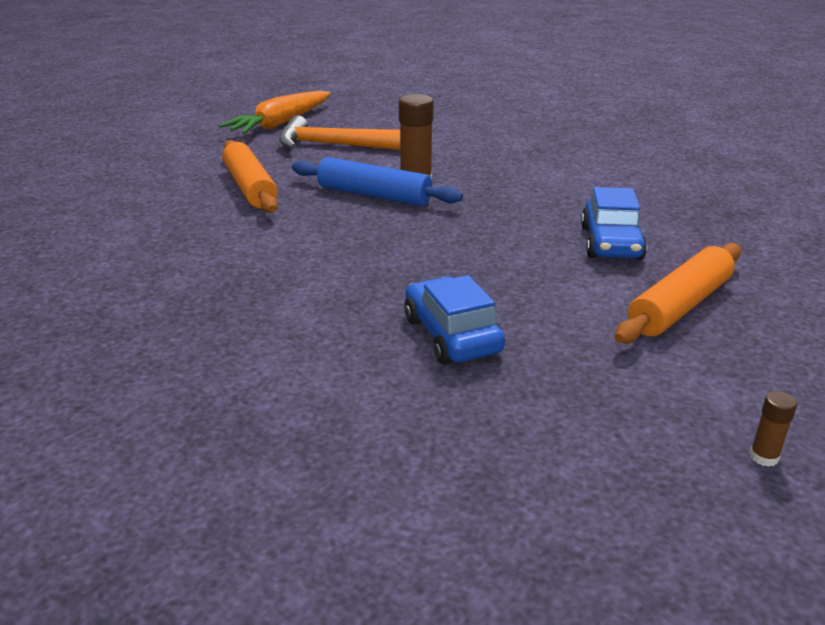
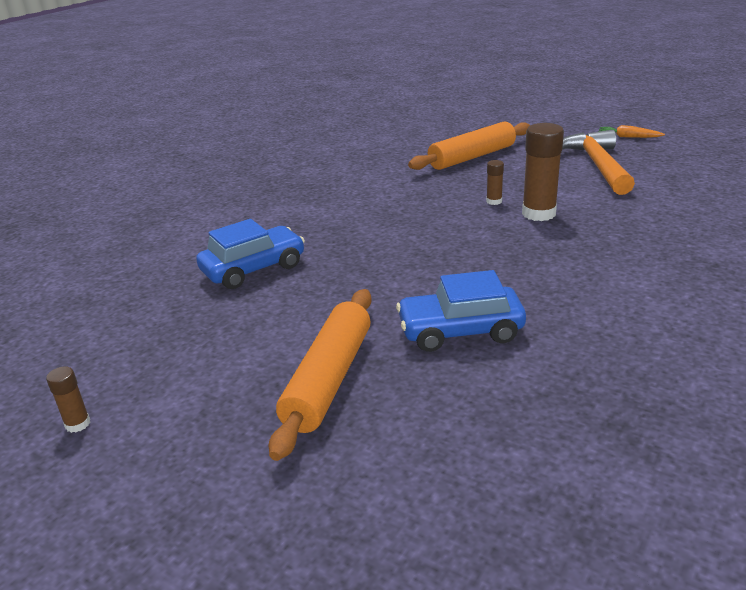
camera: 80 degrees right, 0 degrees up
(280, 123) = (628, 137): orange carrot -> orange carrot, size x0.44
(374, 195) = (494, 201): blue rolling pin -> brown glue stick
(680, 306) = (328, 379): orange rolling pin -> orange rolling pin turned 75 degrees clockwise

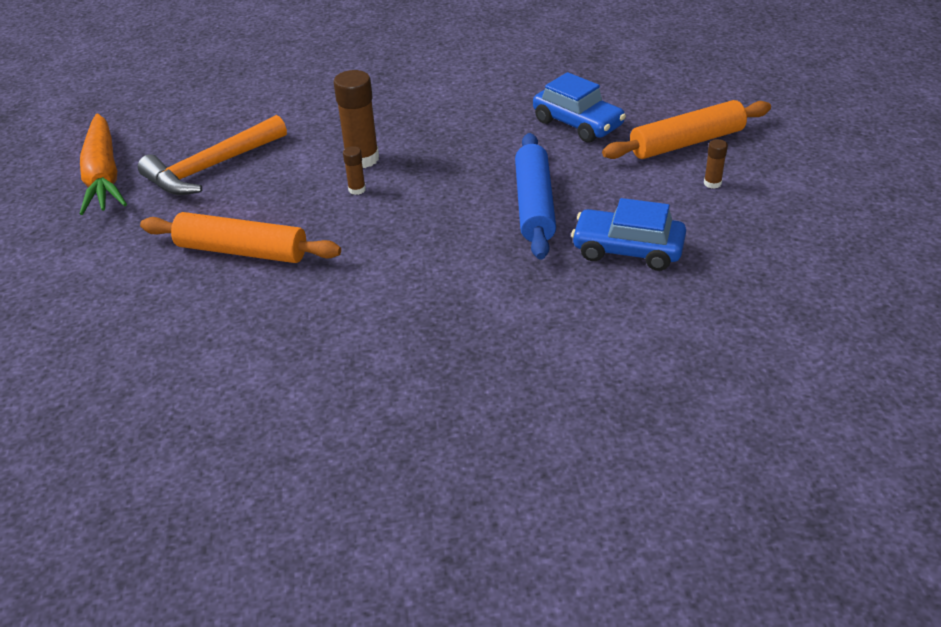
camera: 130 degrees left, 10 degrees up
(78, 424) = (857, 201): brown glue stick -> brown glue stick (712, 183)
(366, 256) = (534, 205): none -> blue rolling pin
(628, 137) = (104, 176): orange carrot -> orange carrot, size x2.29

